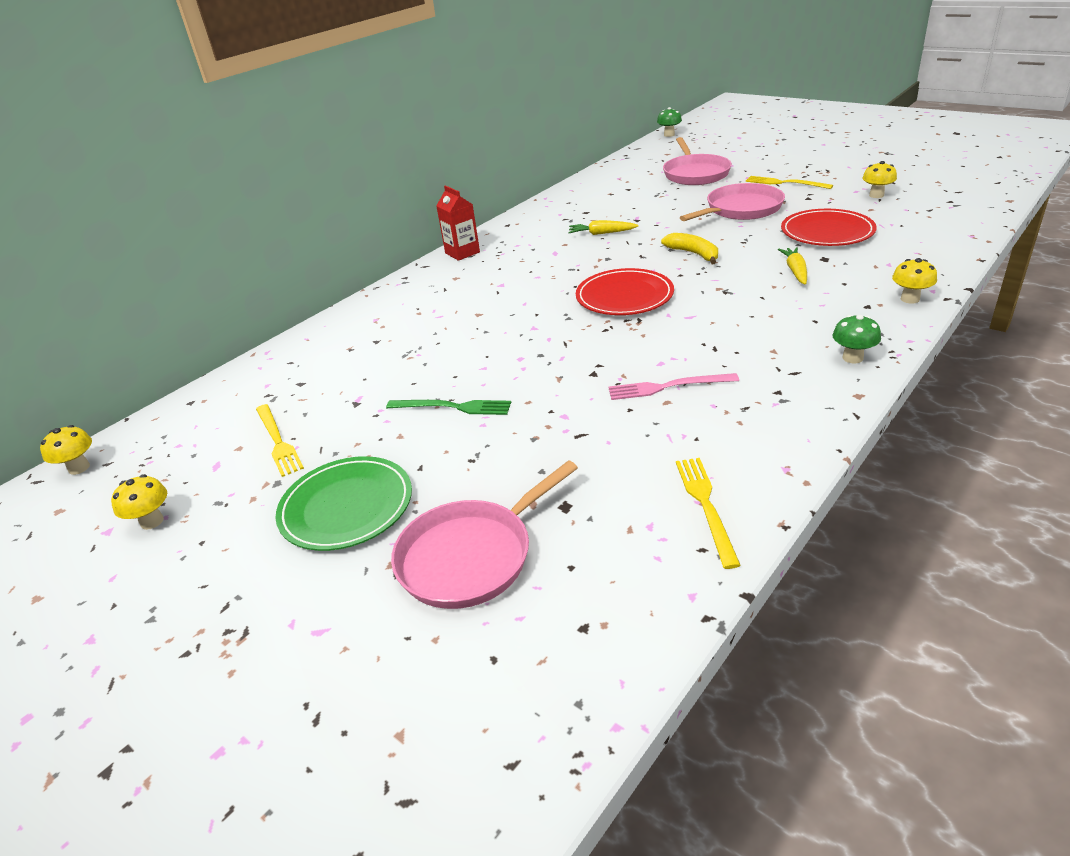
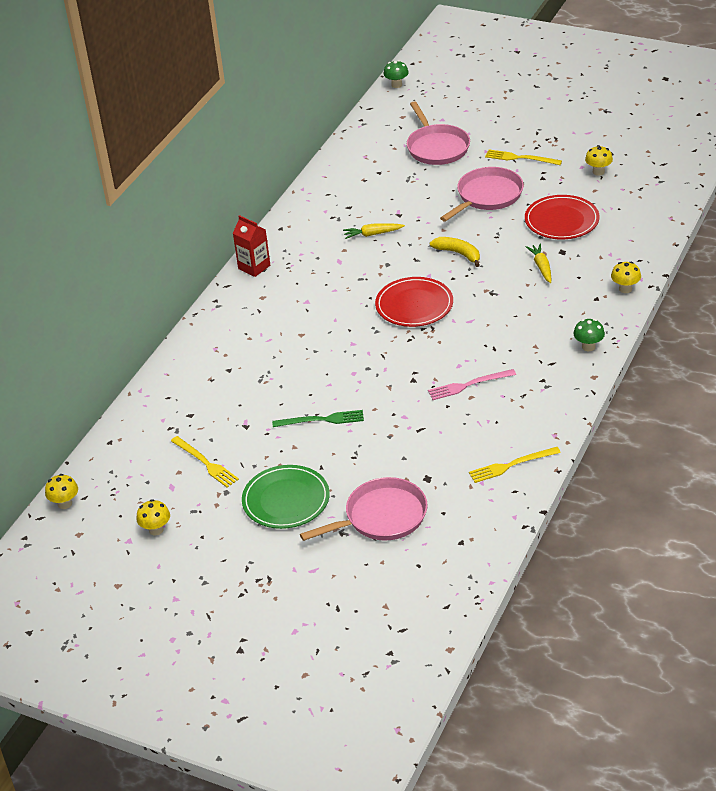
camera: 15 degrees left, 5 degrees up
(471, 556) = (382, 517): pink pan -> pink pan turned 150 degrees counterclockwise
(705, 505) = (511, 465): yellow fork -> yellow fork turned 90 degrees counterclockwise

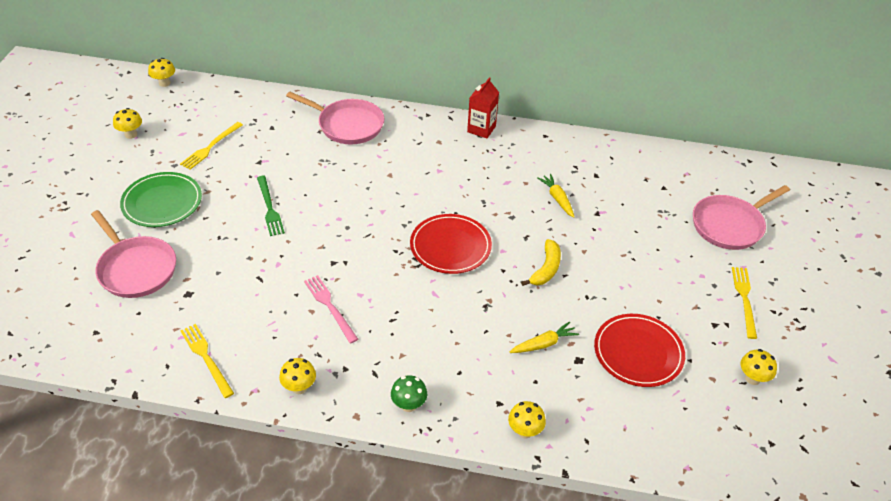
camera: 70 degrees right, 5 degrees up
(396, 85) = (828, 177): green mushroom -> none
(487, 196) = (659, 279): pink pan -> pink pan (348, 125)
(557, 408) = (299, 387): none -> yellow mushroom

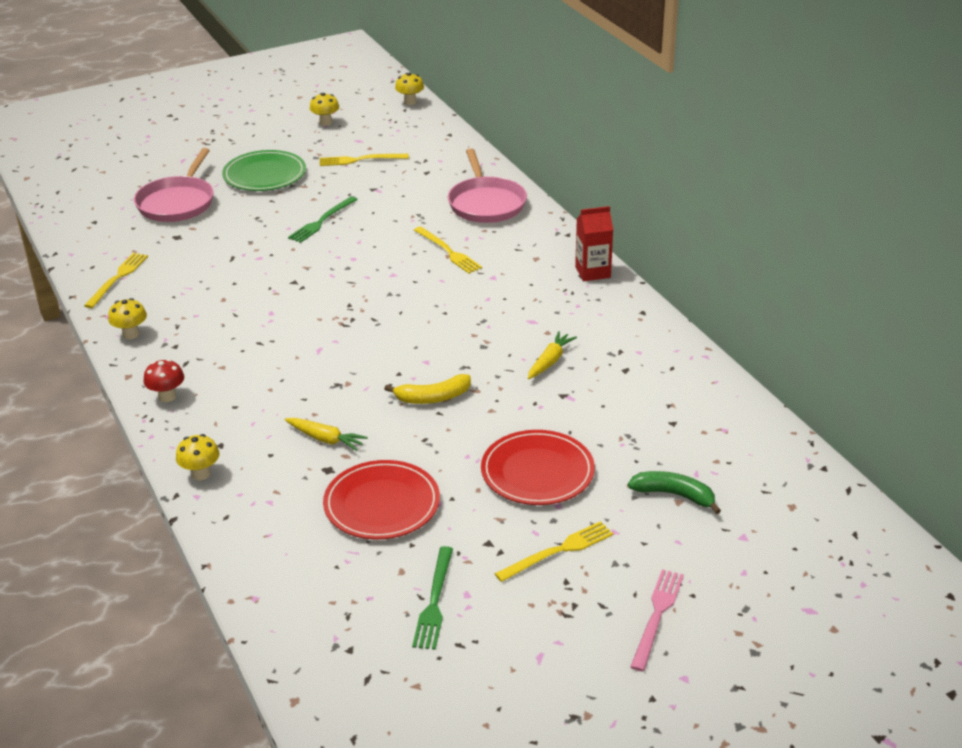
camera: 55 degrees right, 10 degrees down
(330, 306) = (238, 305): pink fork -> pink fork (657, 616)
(385, 172) = (448, 251): none -> yellow fork
(409, 405) = (167, 396): green mushroom -> red mushroom
(450, 246) = (393, 330): red plate -> red plate (537, 472)
(729, 225) = (674, 495): pink pan -> green banana
(752, 378) = (434, 601): yellow mushroom -> green fork

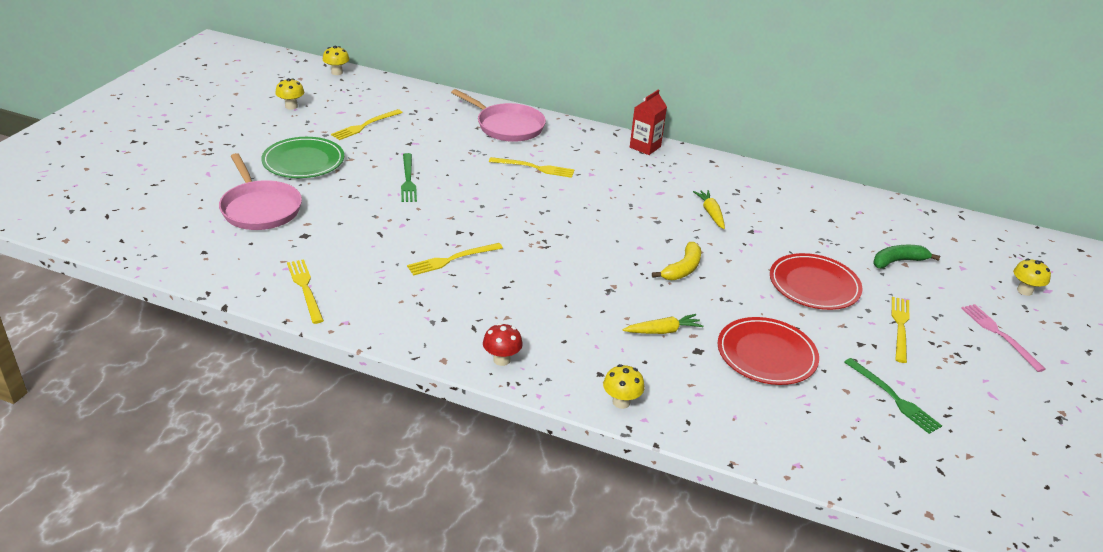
camera: 45 degrees left, 0 degrees up
(131, 334) = (391, 327): yellow mushroom -> yellow mushroom (1024, 291)
(253, 302) = (452, 259): none -> yellow fork

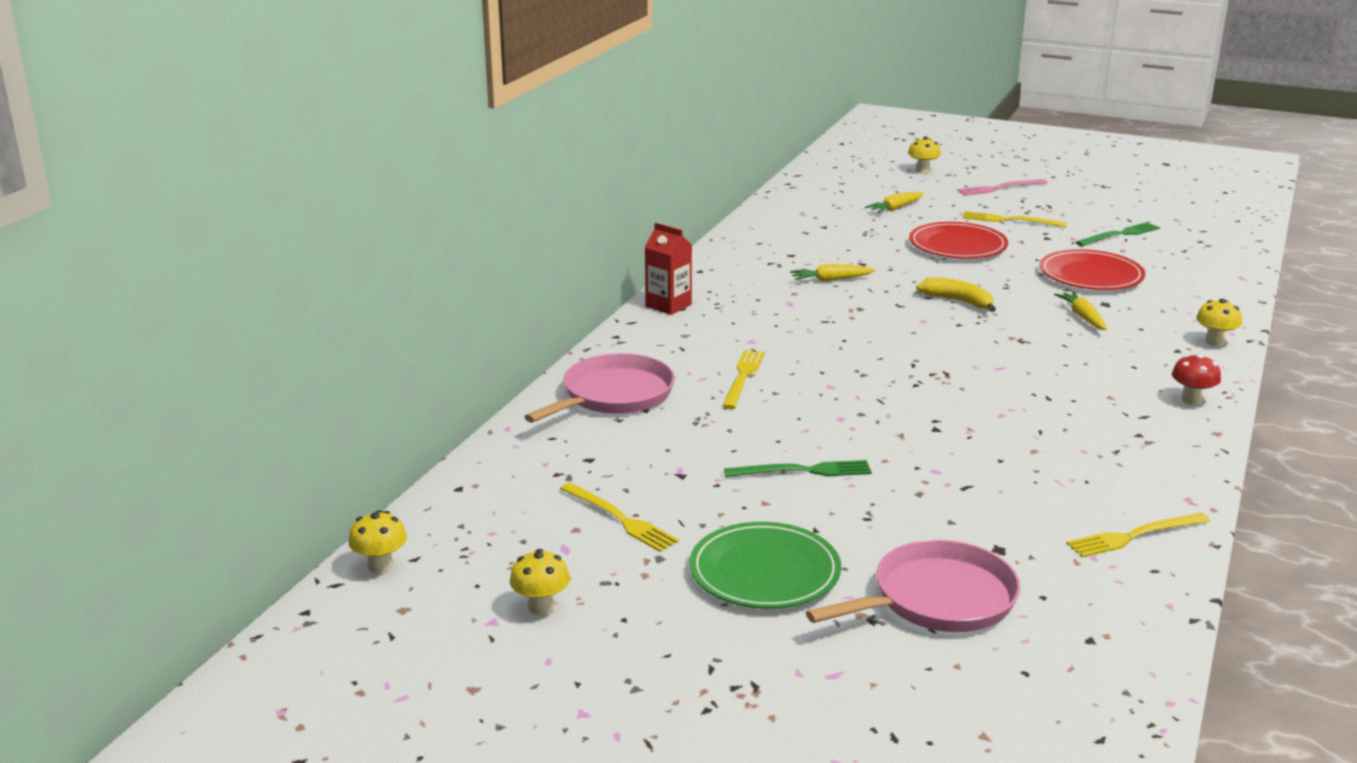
camera: 85 degrees left, 10 degrees down
(452, 259) = (1006, 432): yellow fork -> none
(898, 261) = (895, 208): green banana -> yellow carrot

